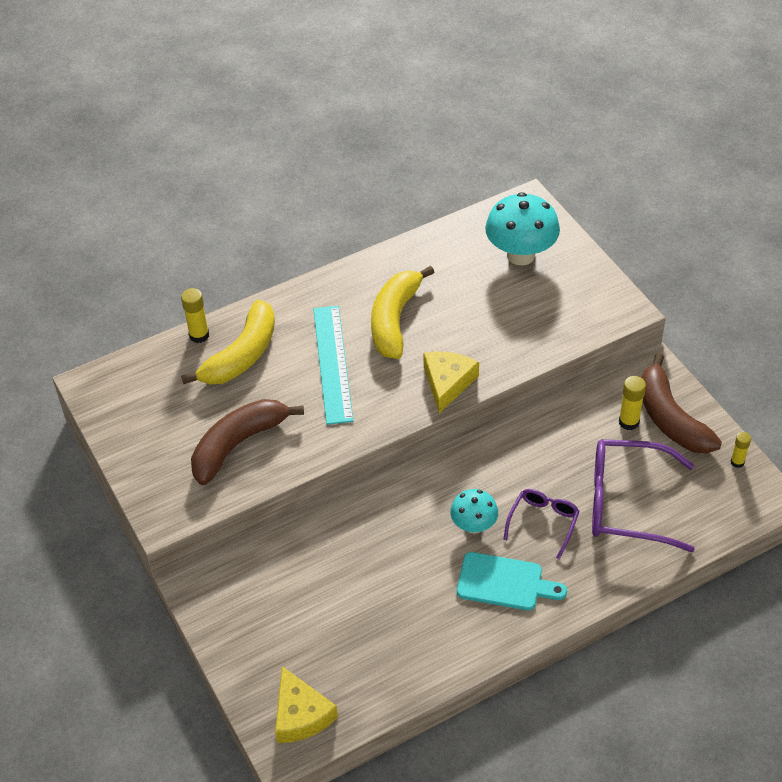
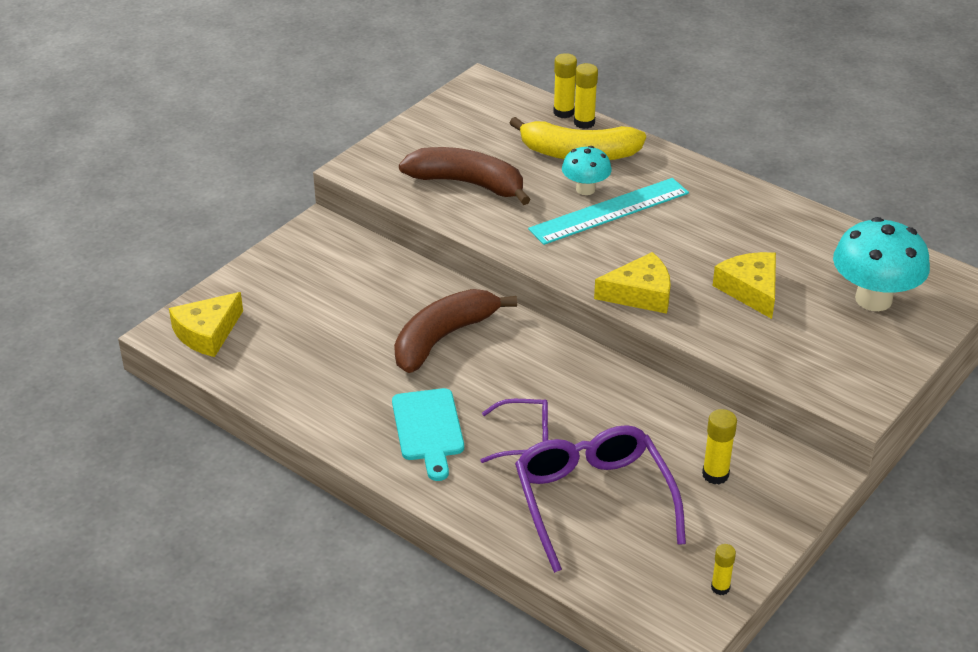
camera: 65 degrees right, 10 degrees down
(174, 343) = (563, 112): none -> yellow glue stick
(395, 320) = (699, 235): yellow banana -> none
(473, 525) = (489, 387): turquoise mushroom -> turquoise mushroom (585, 189)
(476, 317) = (750, 290): none -> yellow cheese
(670, 418) = (747, 510): brown banana -> brown banana (443, 338)

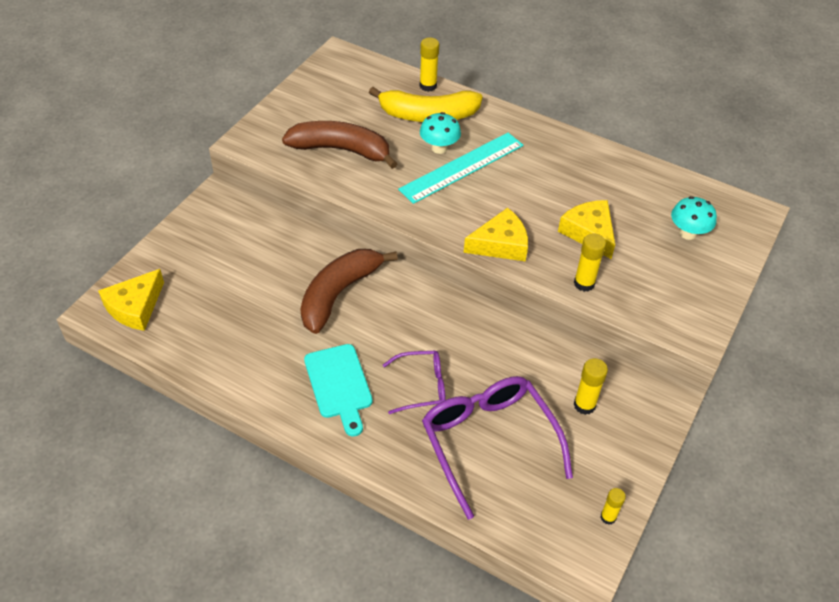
camera: 10 degrees left, 10 degrees up
(563, 112) = (410, 77): yellow glue stick -> yellow glue stick (584, 283)
(873, 299) = (688, 233): turquoise mushroom -> turquoise mushroom, size x0.58

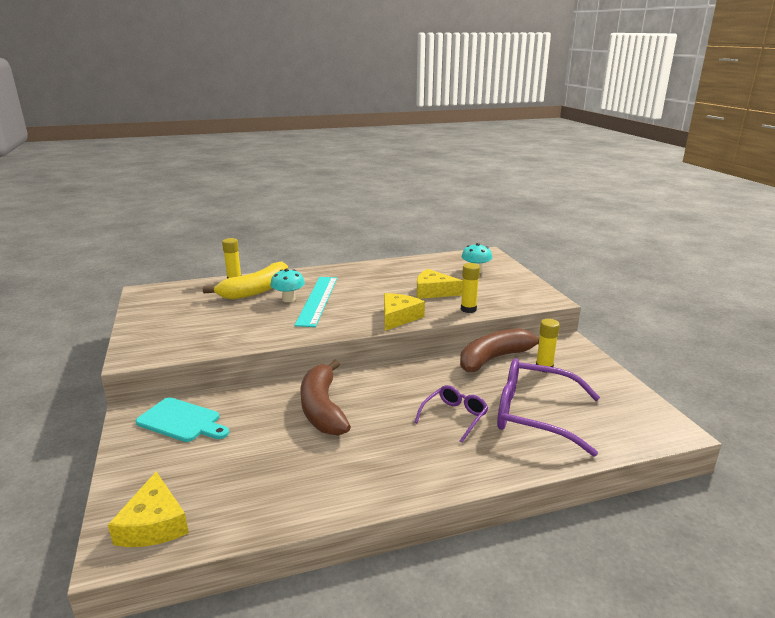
camera: 45 degrees left, 25 degrees down
(339, 385) = (405, 452): turquoise cutting board -> turquoise cutting board (182, 421)
(341, 150) = (221, 328): brown banana -> brown banana (495, 358)
(608, 517) = (641, 402): yellow glue stick -> none

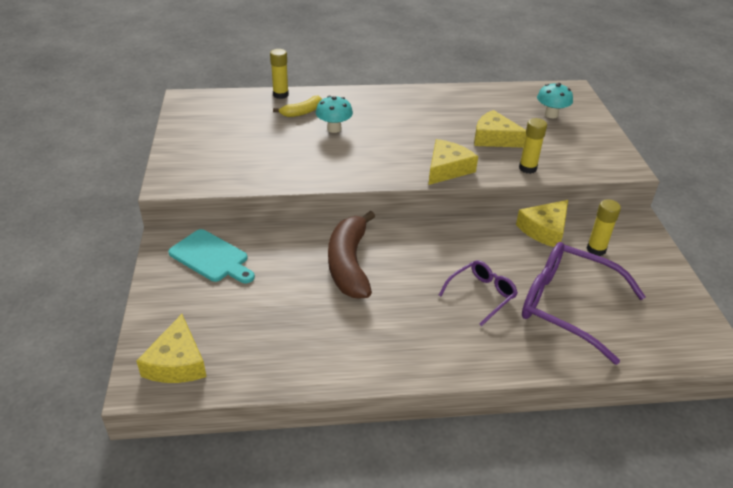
camera: 10 degrees right, 15 degrees up
(256, 290) = (302, 112): yellow banana -> yellow banana, size x0.52
(317, 300) = (364, 134): turquoise ruler -> none
(495, 358) = (545, 230): brown banana -> yellow cheese

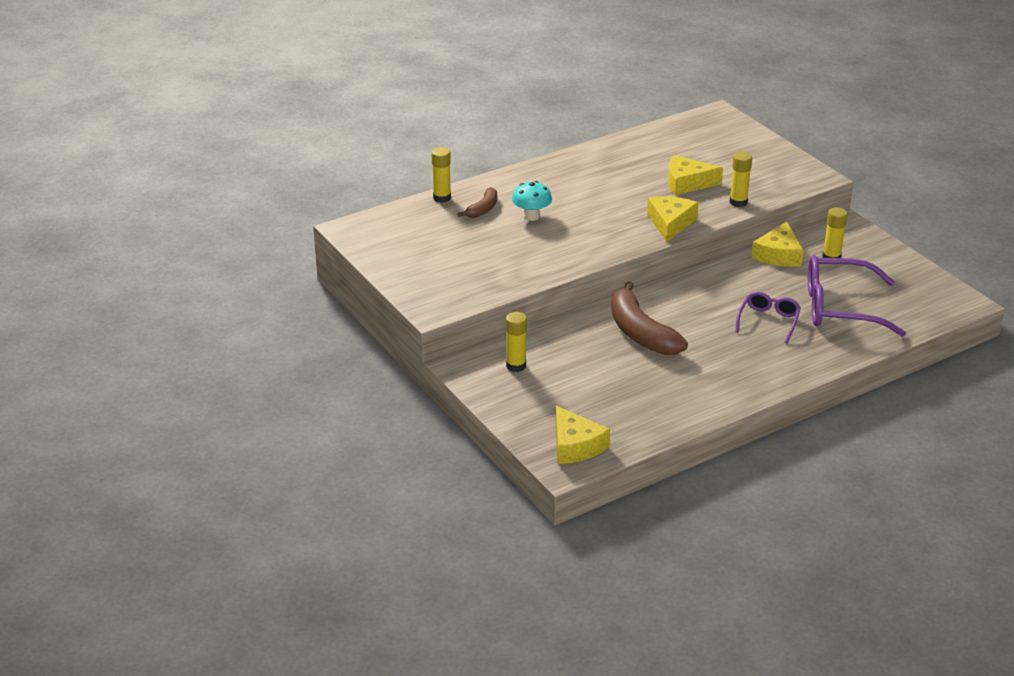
camera: 25 degrees left, 5 degrees down
(211, 257) = (516, 366): turquoise cutting board -> yellow glue stick
(302, 112) = (483, 209): yellow banana -> brown banana
(551, 114) = (718, 145): turquoise mushroom -> none

